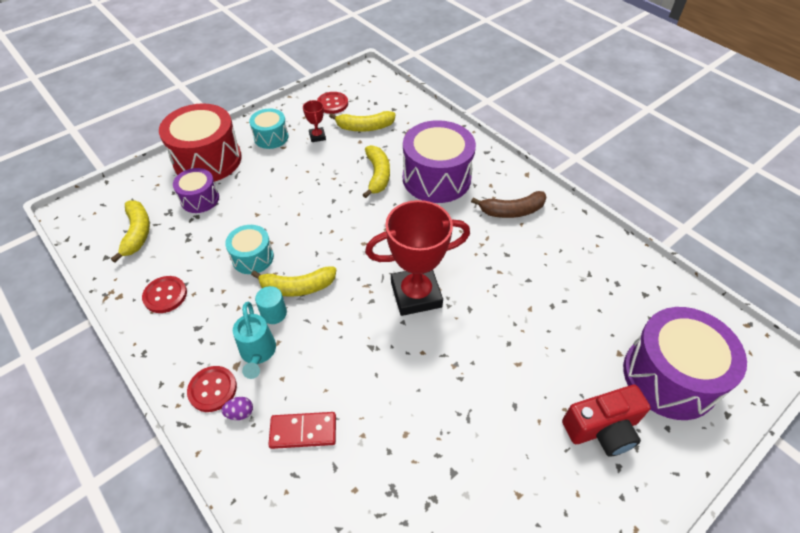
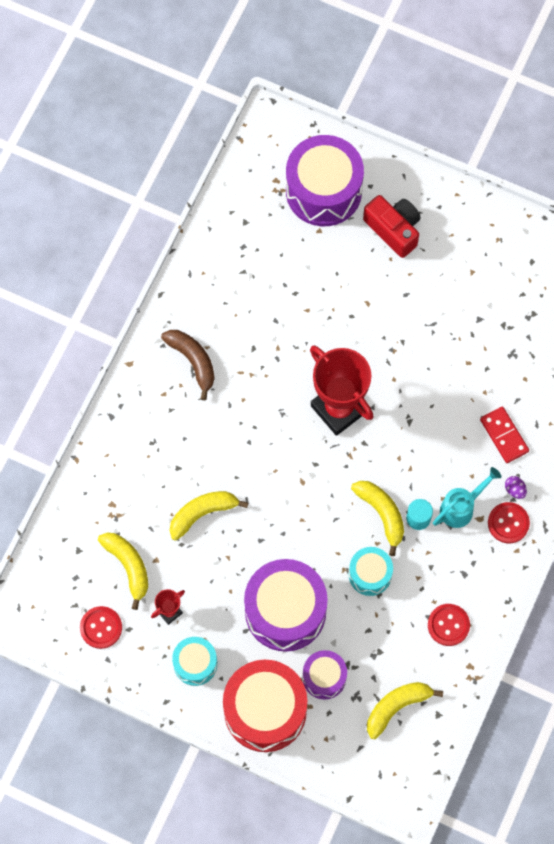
camera: 115 degrees left, 20 degrees up
(436, 178) = (179, 451): purple drum -> purple drum (285, 611)

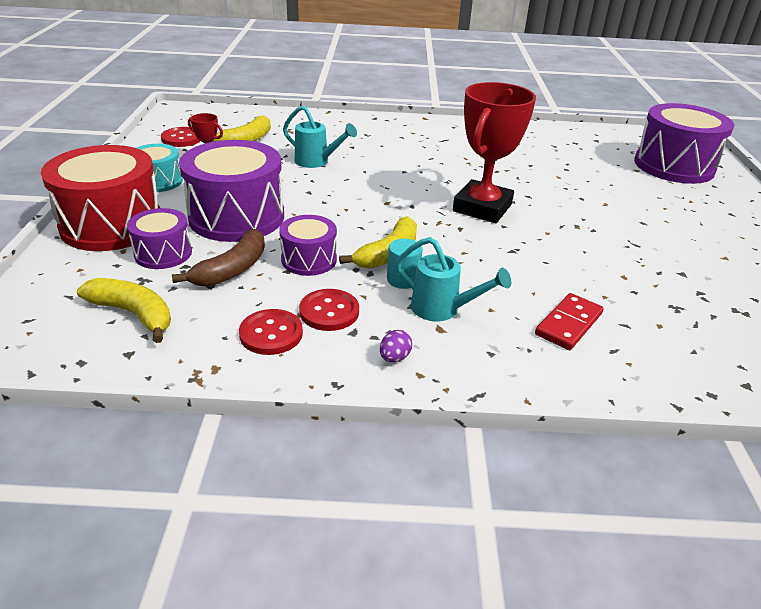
camera: 65 degrees right, 35 degrees down
(193, 361) = (453, 138): brown banana -> brown banana (232, 269)
(202, 513) = (317, 162): yellow banana -> turquoise watering can
(370, 574) = (309, 260): turquoise drum -> purple drum
(394, 229) = (695, 204): red camera -> none
(508, 523) = (453, 356): red button -> red button (329, 312)
(515, 490) = (505, 351): purple egg -> purple egg (394, 357)

